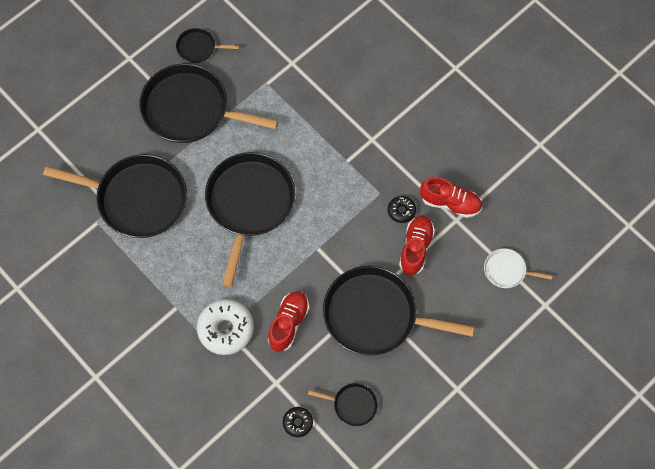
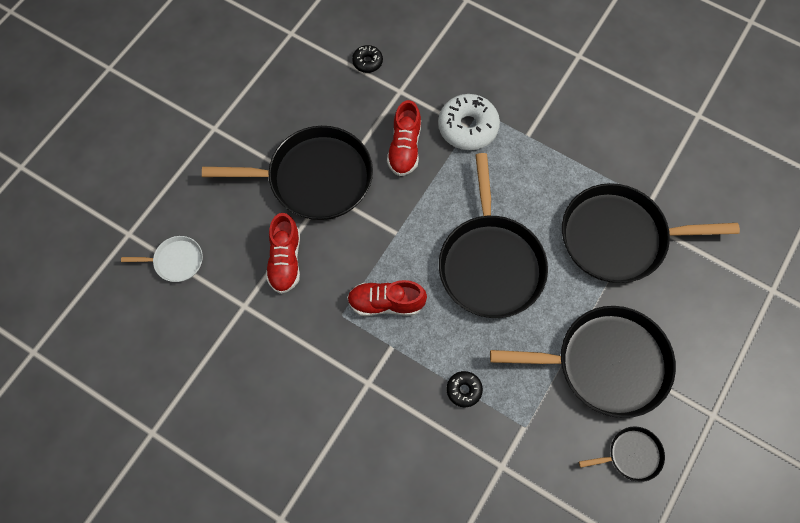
camera: 165 degrees right, 0 degrees up
(352, 405) = (317, 89): black pan -> none
(401, 211) = (311, 300): black donut -> black donut (464, 390)
(450, 203) = (254, 325): red shoe -> red shoe (386, 303)

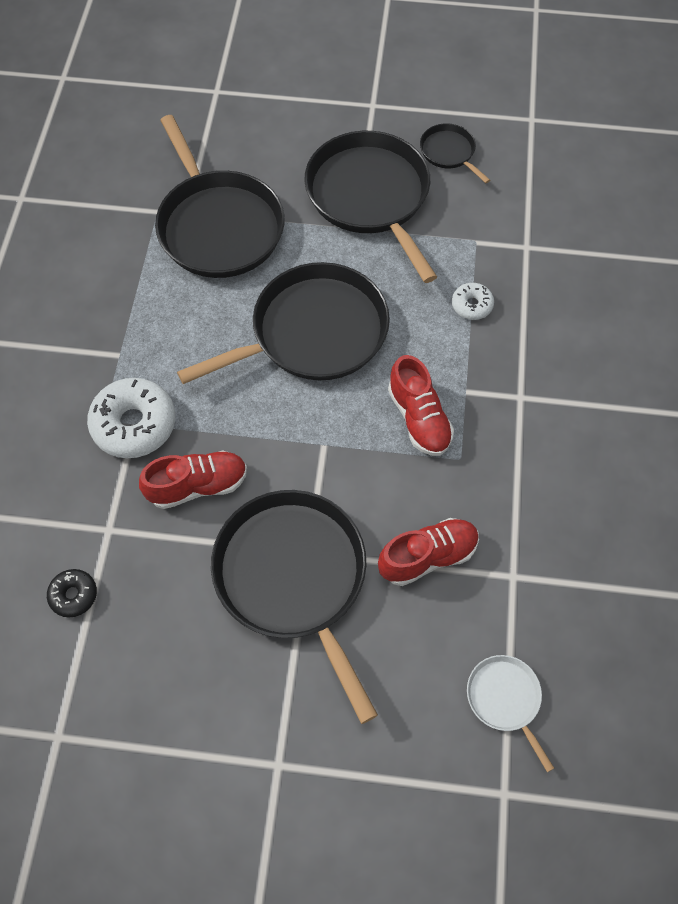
camera: 115 degrees left, 5 degrees down
(464, 390) = (472, 305): black donut -> white donut

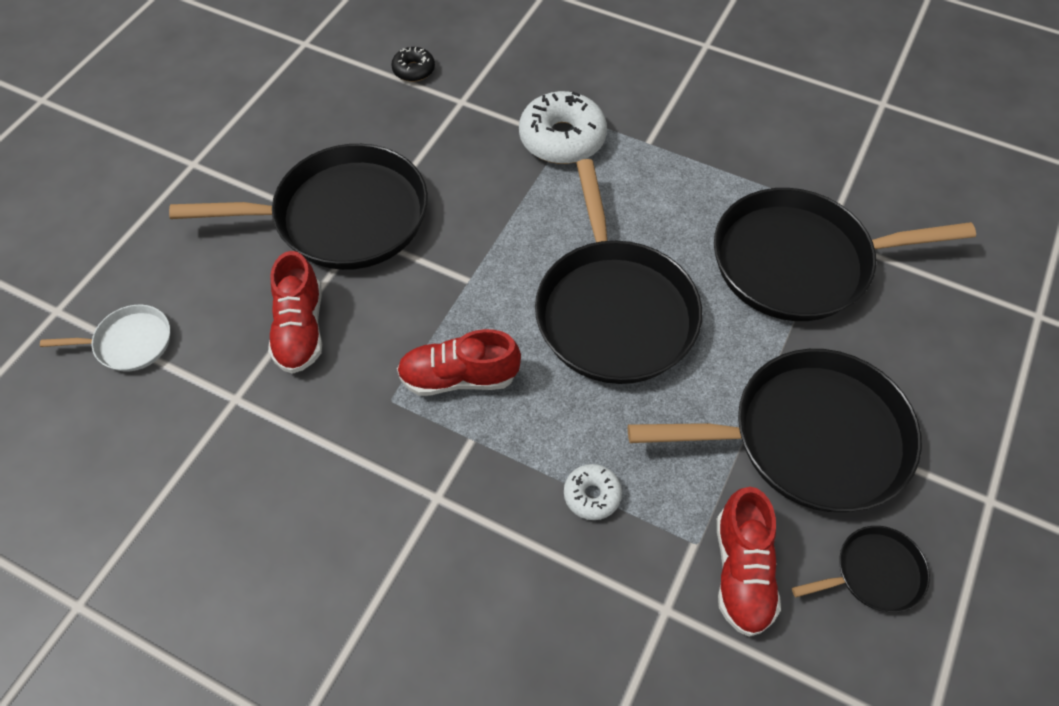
camera: 110 degrees right, 5 degrees down
(198, 486) = (473, 170): red shoe -> red shoe (742, 571)

